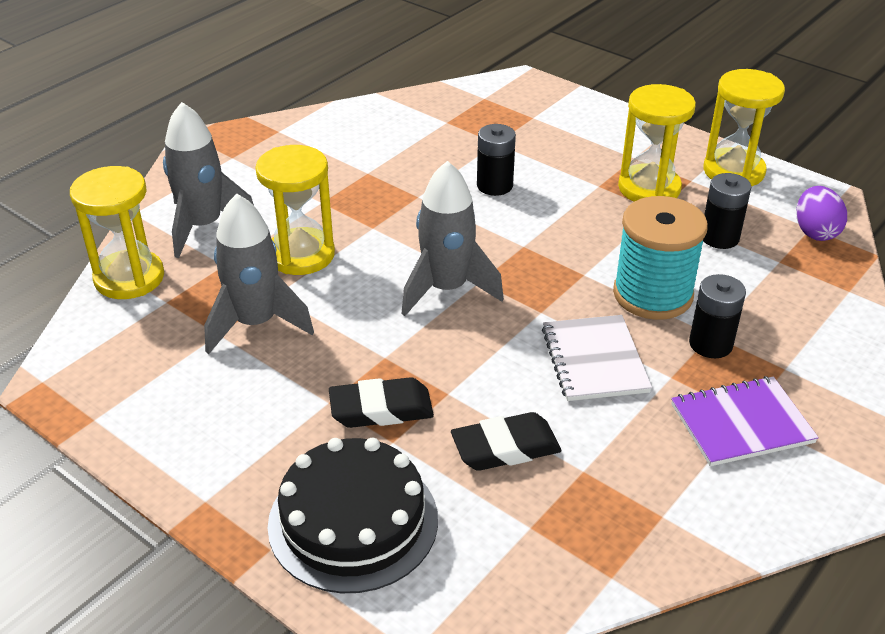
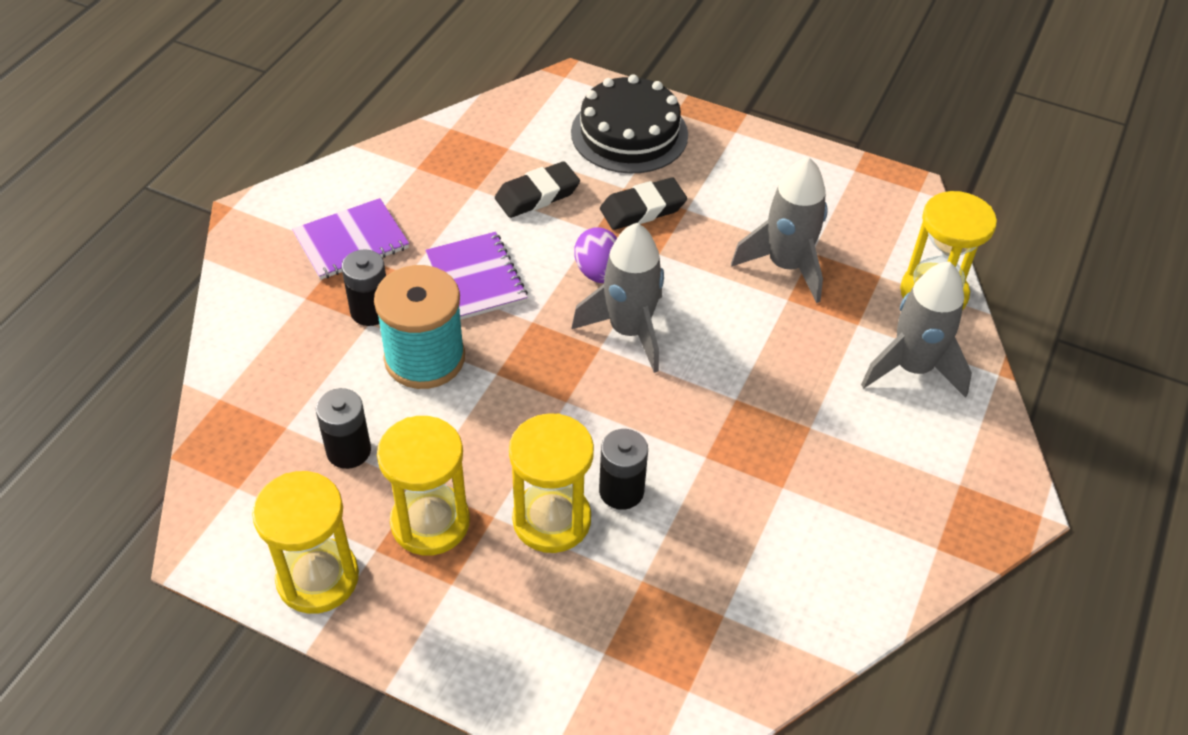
camera: 165 degrees right, 10 degrees up
(301, 255) = (790, 348): yellow hourglass -> yellow hourglass (551, 520)
(594, 360) = (476, 278): white notebook -> purple notebook
(815, 232) = (234, 480): purple egg -> purple egg (598, 273)

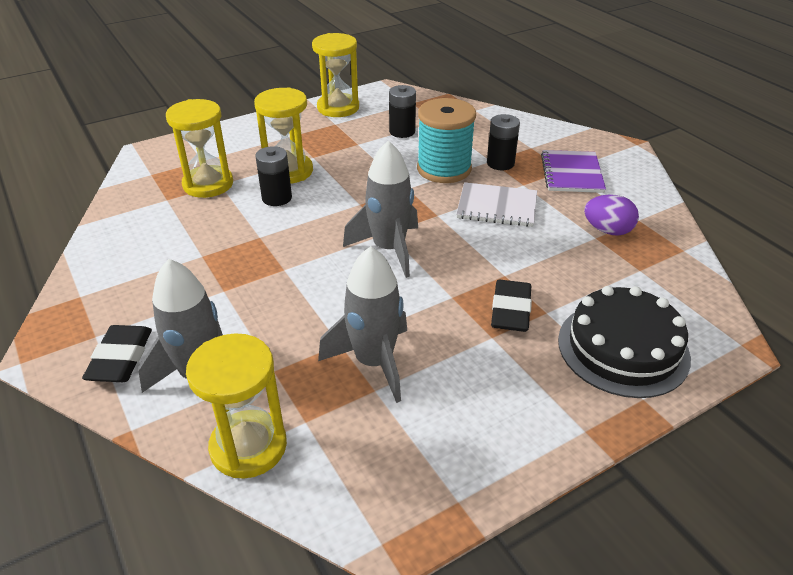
camera: 125 degrees right, 10 degrees down
(430, 522) = (332, 140): yellow hourglass -> yellow hourglass (208, 184)
(476, 278) = (497, 207): purple notebook -> white notebook
(537, 195) = (568, 262): black eraser -> black eraser (121, 358)
(598, 273) = (457, 258): purple egg -> purple egg (607, 230)

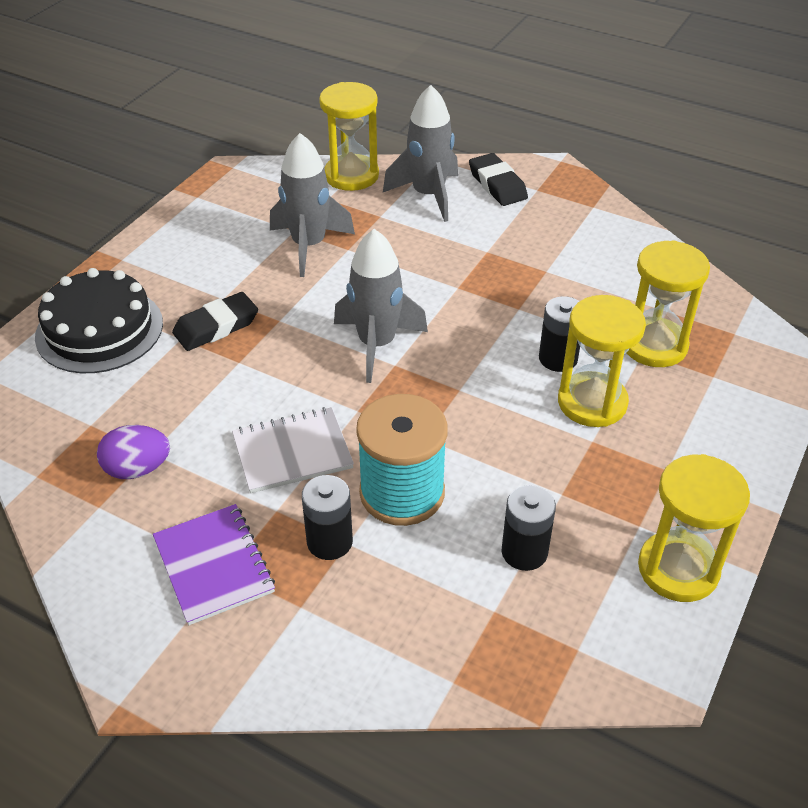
camera: 150 degrees right, 5 degrees up
(510, 310) = (216, 327): black eraser -> black eraser turned 75 degrees clockwise

